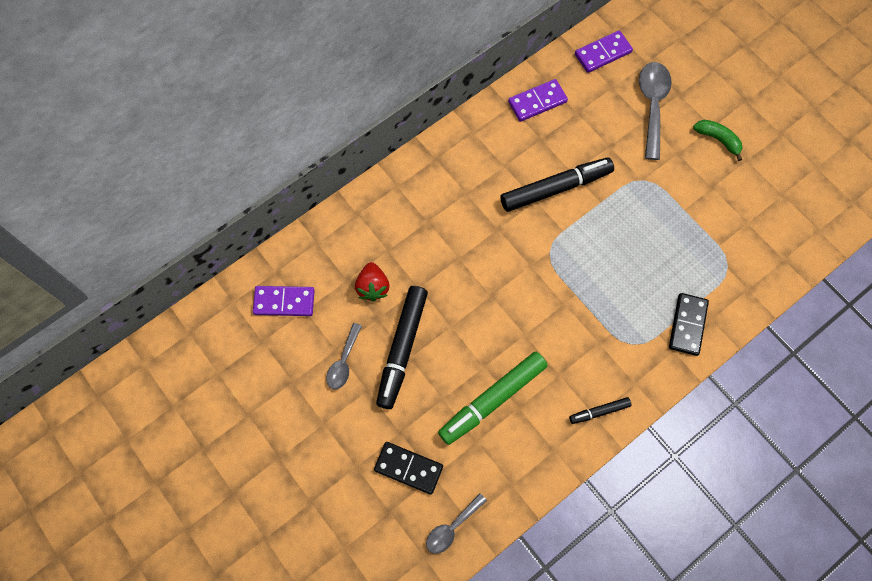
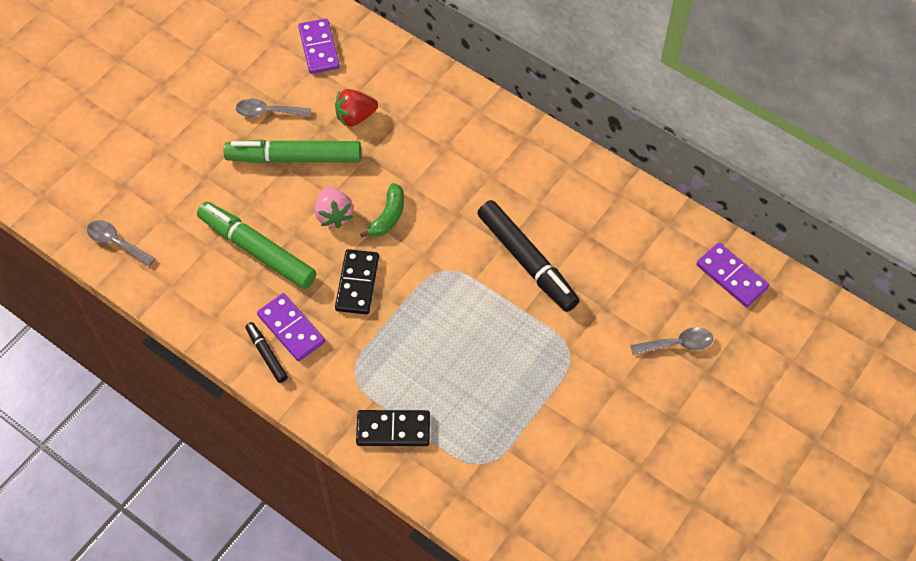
camera: 75 degrees right, 10 degrees down
(402, 349) = (294, 158): black marker -> green marker
(408, 468) = (169, 192): black domino -> black domino (357, 283)
(472, 327) = (334, 215): none -> pink strawberry
(537, 102) = (635, 220): purple domino -> purple domino (291, 329)
(652, 106) = (677, 344): grey spoon -> grey spoon, size x0.60
(718, 139) = (657, 427): green banana -> green banana (388, 216)

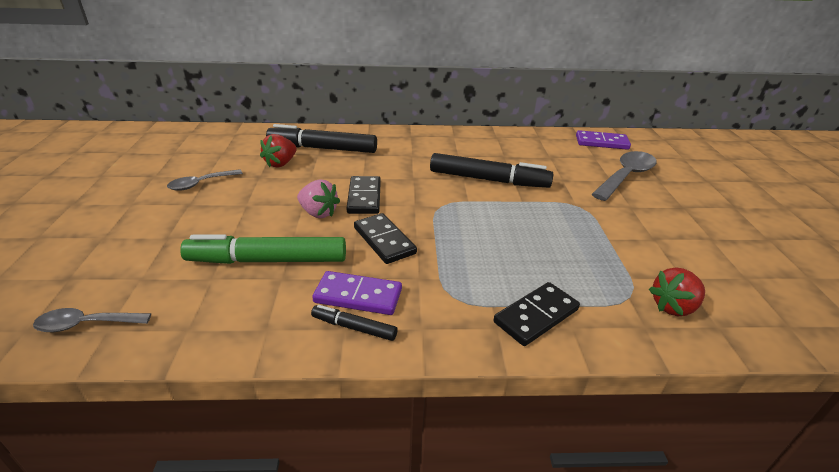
camera: 40 degrees left, 25 degrees down
(294, 158) = (249, 197): green marker -> none
(319, 48) = (217, 145): purple domino -> none
(388, 216) = (364, 197): green banana -> black domino
(413, 111) = (322, 148): none -> black marker
(502, 494) = (673, 307): none -> red strawberry
(677, 344) = (626, 176): grey spoon -> grey spoon, size x1.67

